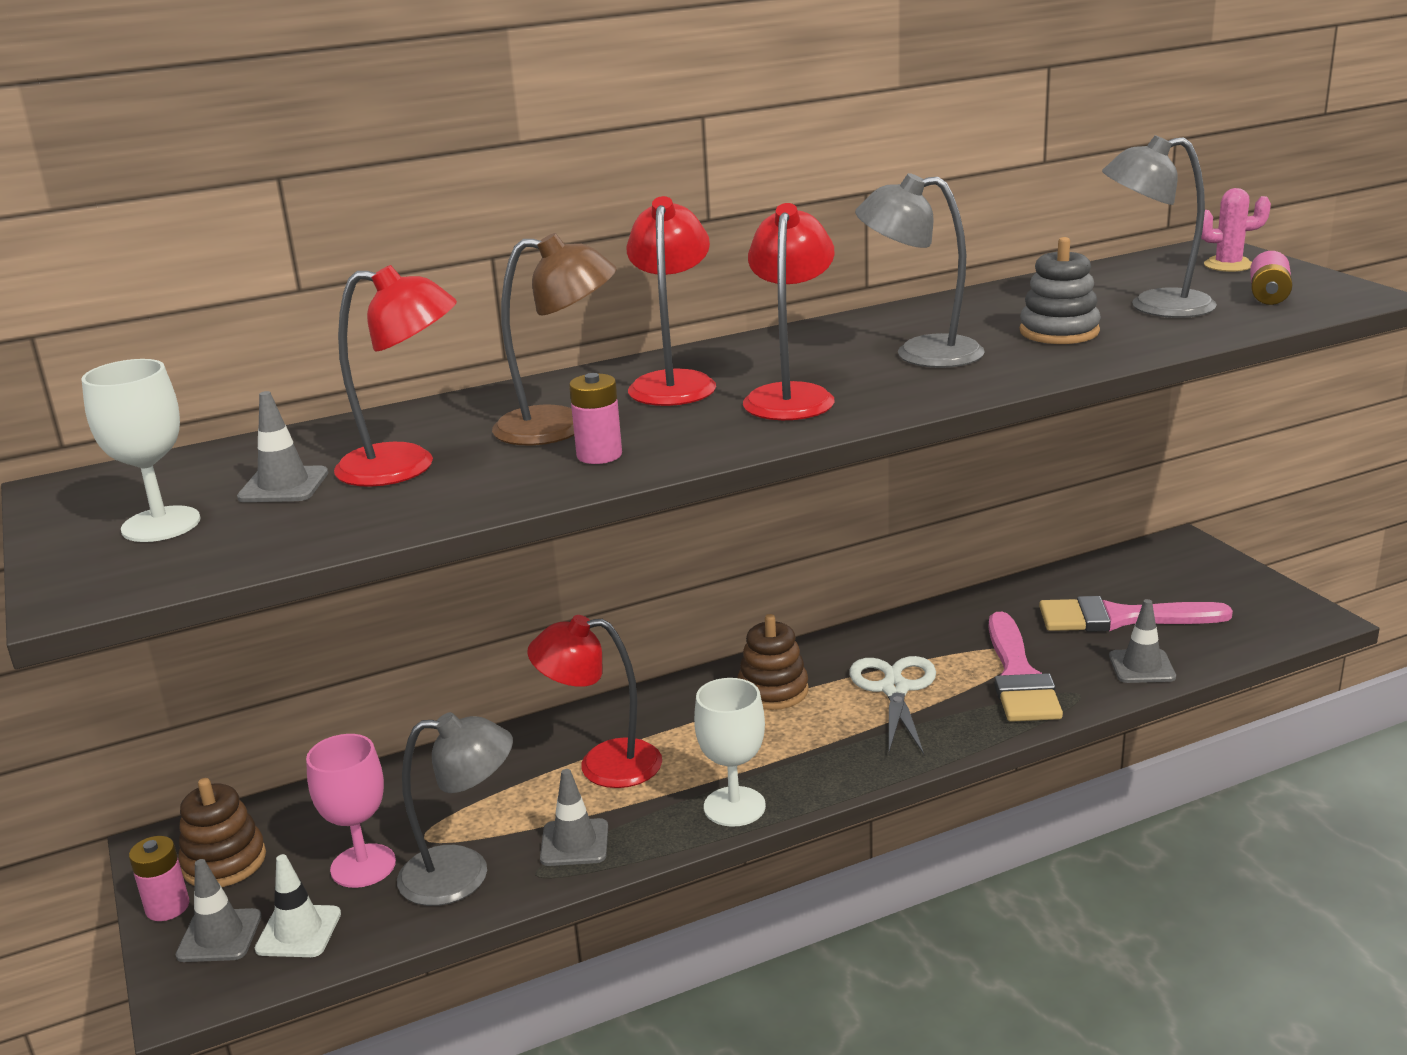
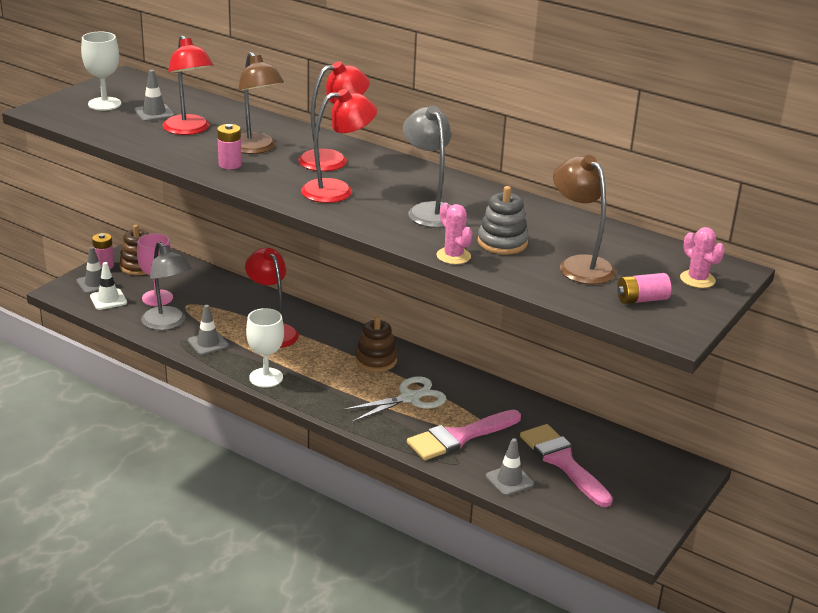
camera: 55 degrees right, 5 degrees up
(1081, 363) = (453, 256): none -> pink cactus
(1154, 306) = (579, 265): grey lamp -> brown lamp

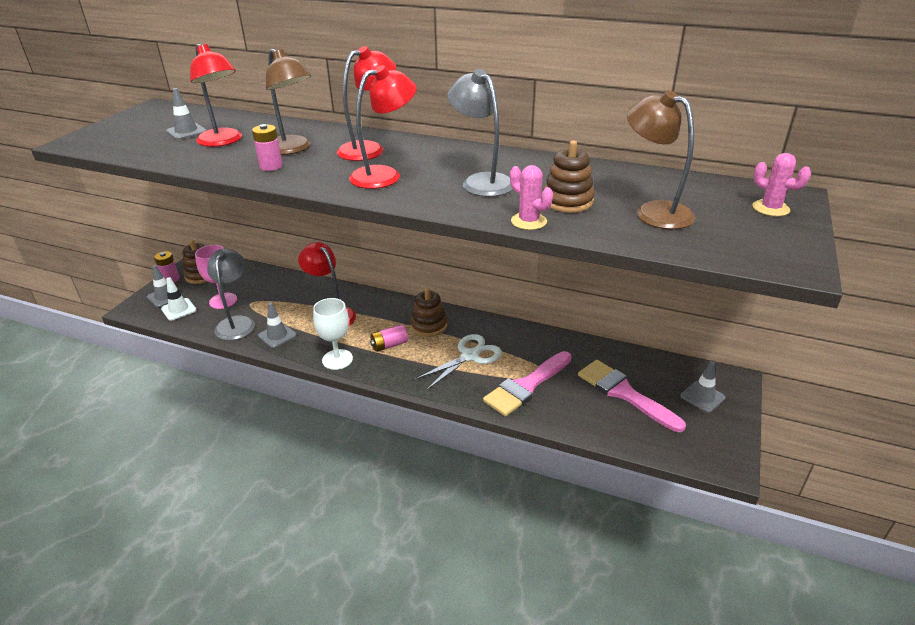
camera: 10 degrees left, 5 degrees up
(104, 104) = (136, 130): white goblet -> none
(168, 323) = (237, 323): grey lamp -> grey lamp turned 135 degrees counterclockwise
(502, 242) = (567, 201): grey stacking toy -> brown stacking toy
(509, 480) = (587, 421): grey traffic cone -> grey traffic cone (702, 397)
(641, 299) = (737, 236): pink battery -> pink battery (389, 345)

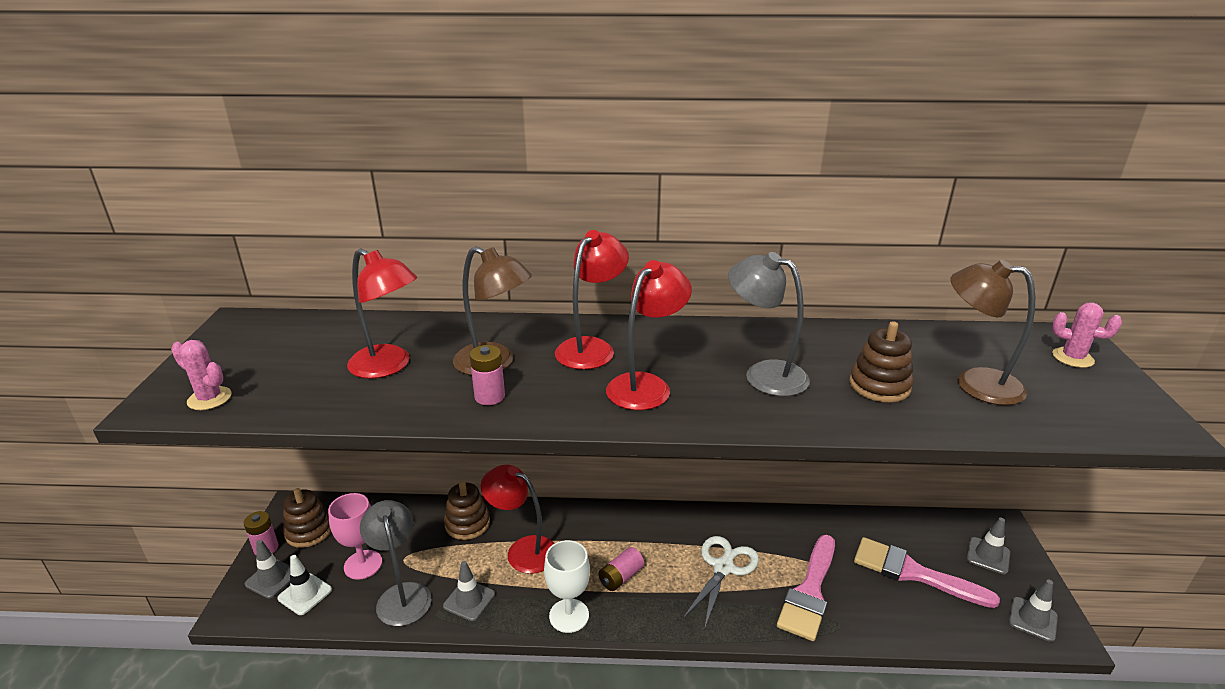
camera: 20 degrees left, 5 degrees down
(186, 132) = (321, 358): grey traffic cone -> grey traffic cone (1032, 619)
(429, 325) = (651, 537): brown stacking toy -> brown stacking toy (467, 523)
(528, 221) = (867, 423): pink cactus -> pink cactus (209, 398)

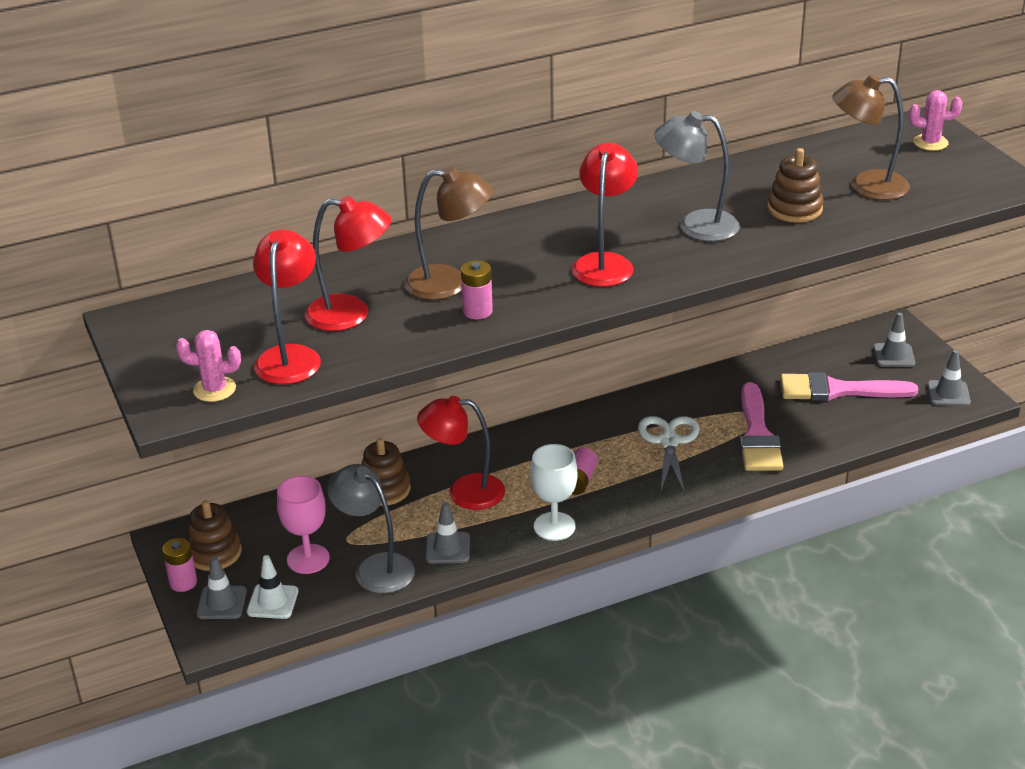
camera: 25 degrees left, 5 degrees up
(591, 348) = (524, 244): red lamp -> red lamp (290, 356)

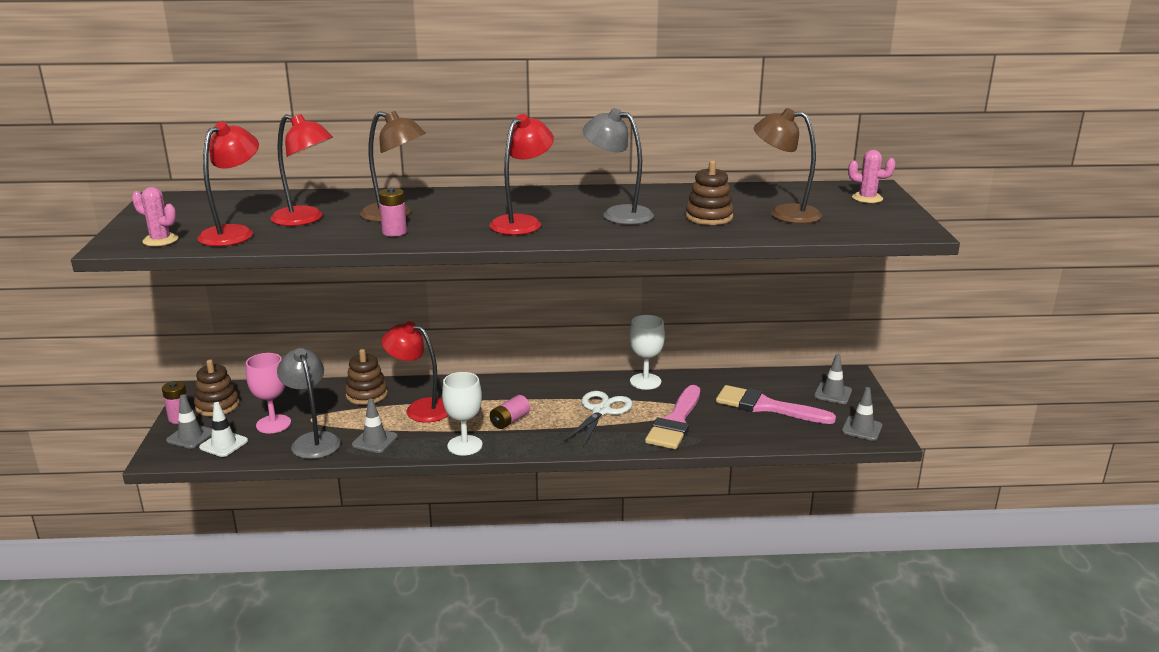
camera: 20 degrees right, 10 degrees down
(689, 389) = (645, 381): none -> white goblet

